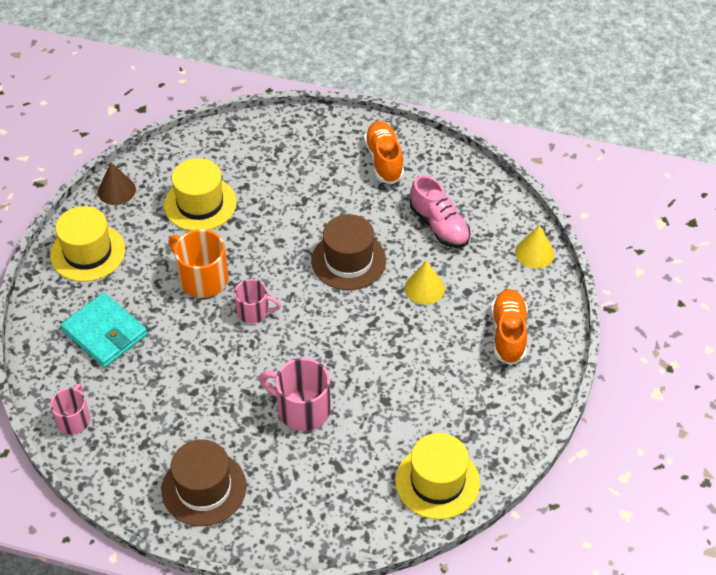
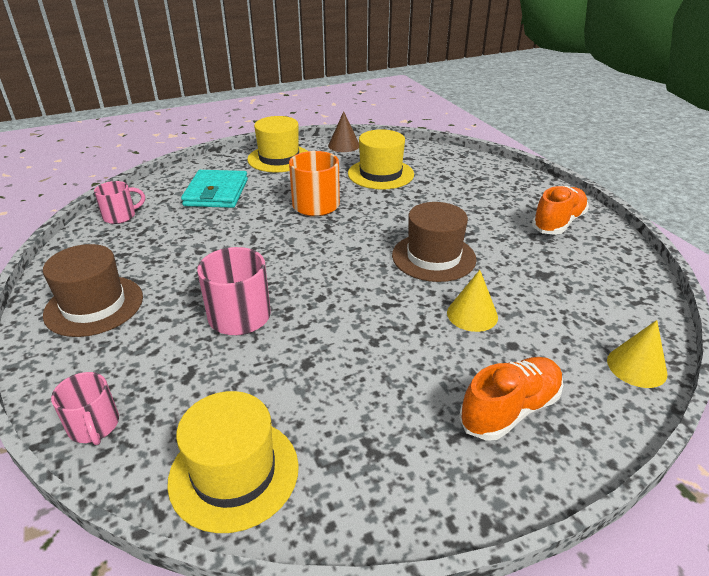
camera: 50 degrees right, 15 degrees down
(254, 311) = (315, 239): pink mug -> pink mug (94, 426)
(439, 226) = (551, 285): pink shoe -> none

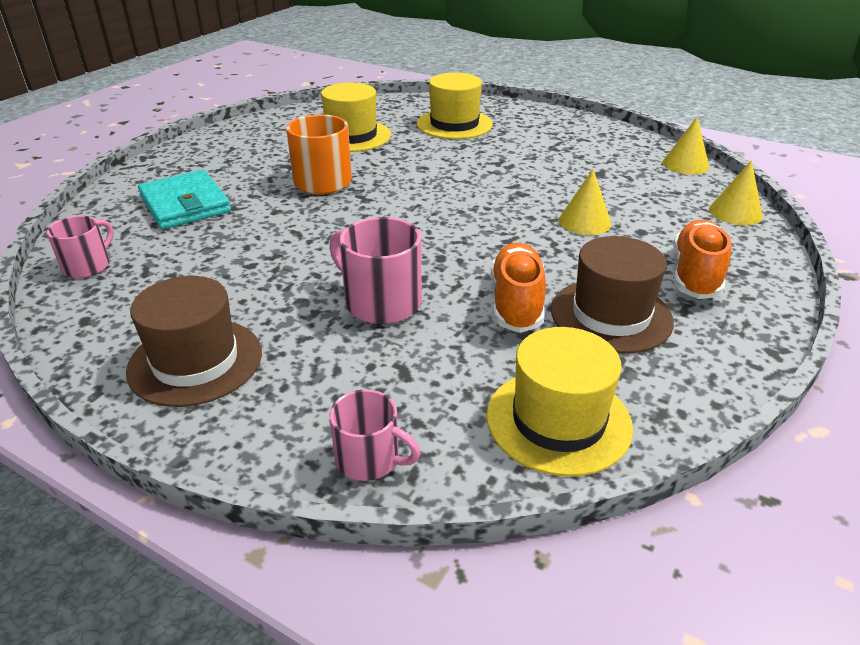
camera: 35 degrees left, 0 degrees up
(279, 158) = (215, 151): yellow hat -> yellow hat (454, 124)
(344, 145) = (274, 120): brown cone -> none
(433, 257) = (496, 190): brown hat -> brown hat (611, 315)
(558, 223) = (560, 132): orange shoe -> orange shoe (516, 302)
(646, 297) = (685, 164): none -> yellow cone

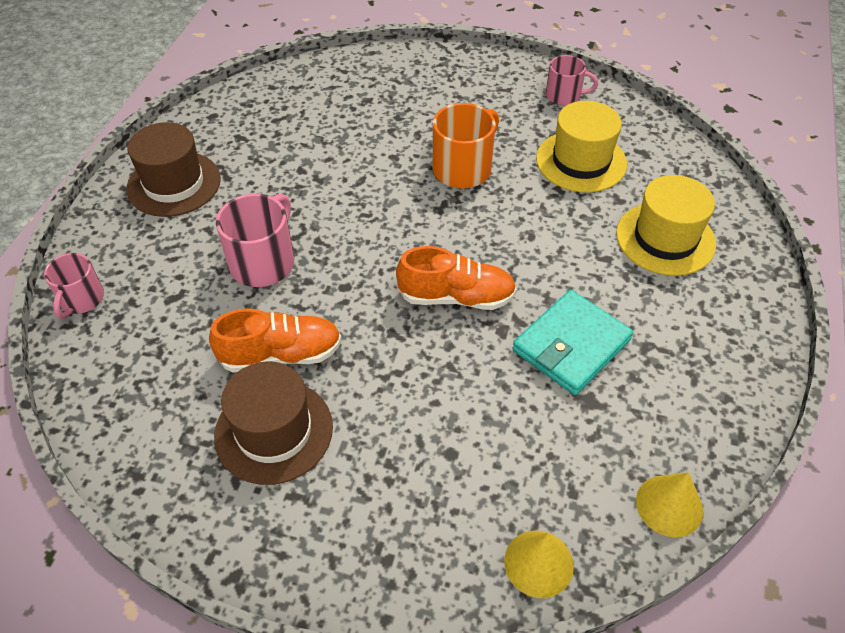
camera: 75 degrees right, 15 degrees up
(88, 266) = (278, 89): pink mug -> pink mug (564, 96)
(185, 204) = (386, 101): turquoise wallet -> turquoise wallet (571, 345)
(558, 420) = (124, 402): yellow hat -> none
(584, 221) = (455, 396): yellow cone -> none
(695, 275) = (366, 509): orange shoe -> orange shoe (456, 297)

